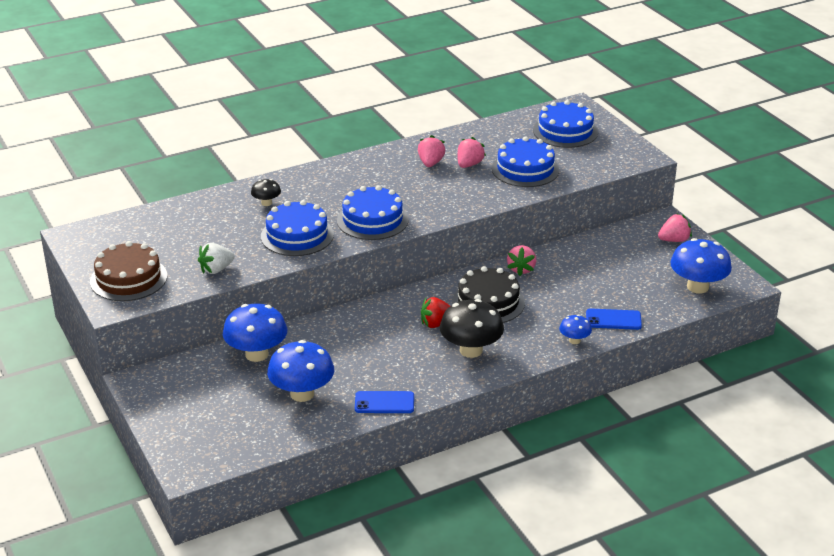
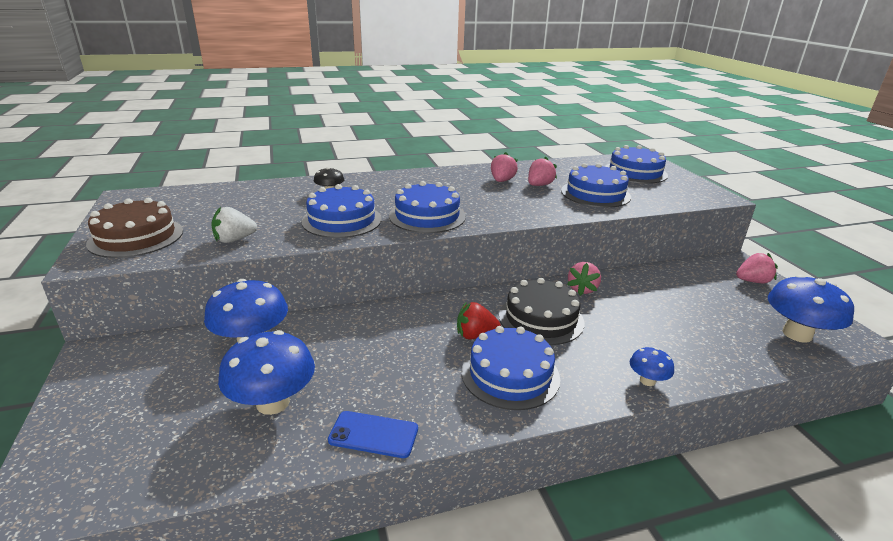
camera: 10 degrees right, 5 degrees down
(471, 350) = (510, 374): black mushroom -> blue cake
(613, 320) = (696, 360): blue phone -> none

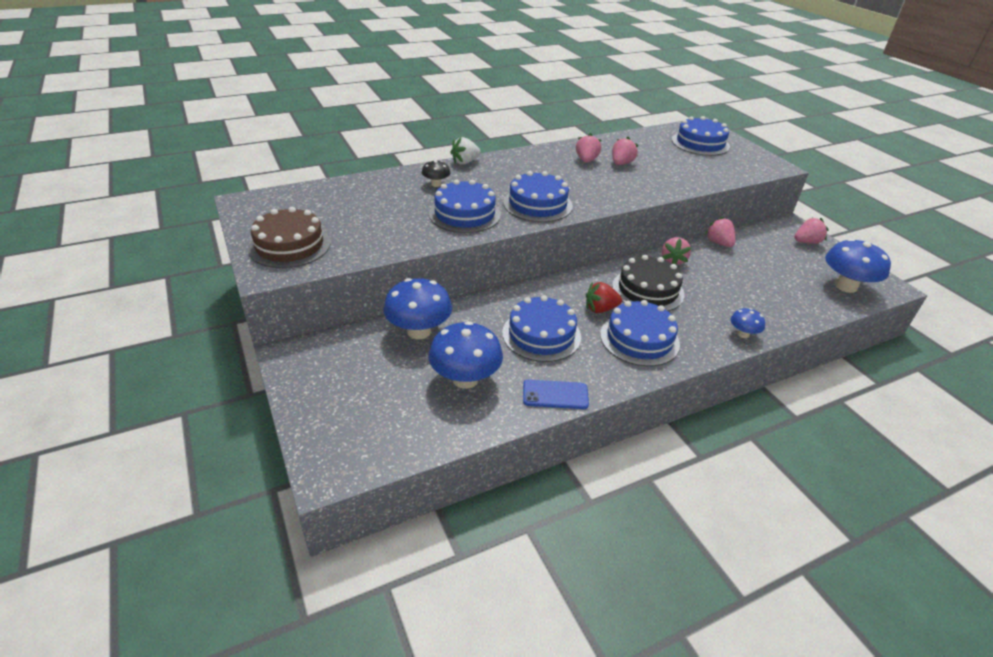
camera: 10 degrees left, 10 degrees up
(234, 240) = (381, 241): white strawberry -> white strawberry (465, 162)
(595, 194) = (673, 170): blue cake -> blue cake (541, 334)
(643, 275) = (719, 243): none -> pink strawberry

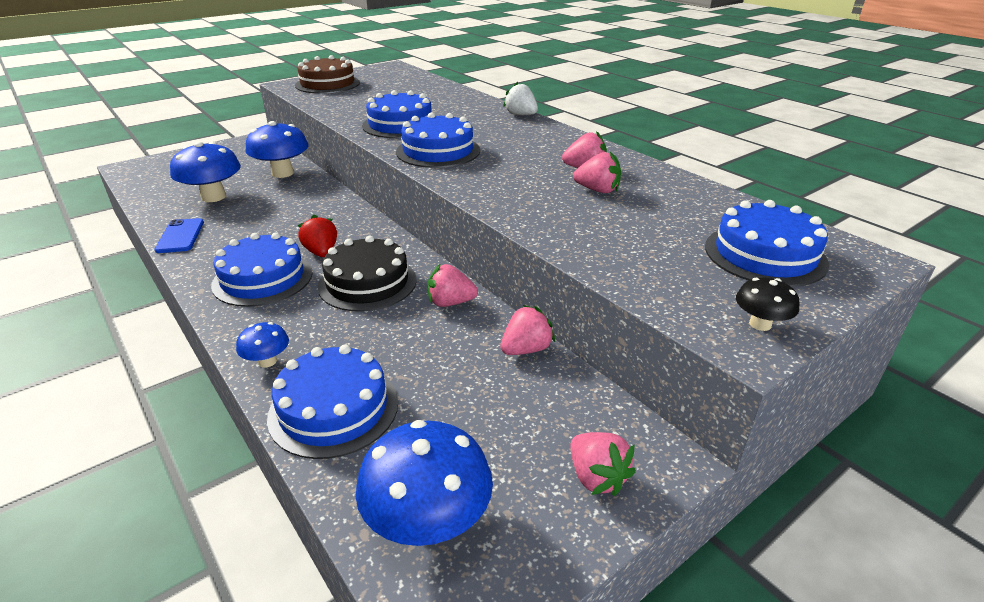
camera: 80 degrees right, 5 degrees down
(436, 184) = (459, 109): black mushroom -> black mushroom (760, 324)
(541, 334) = (274, 223): blue cake -> blue cake (334, 409)

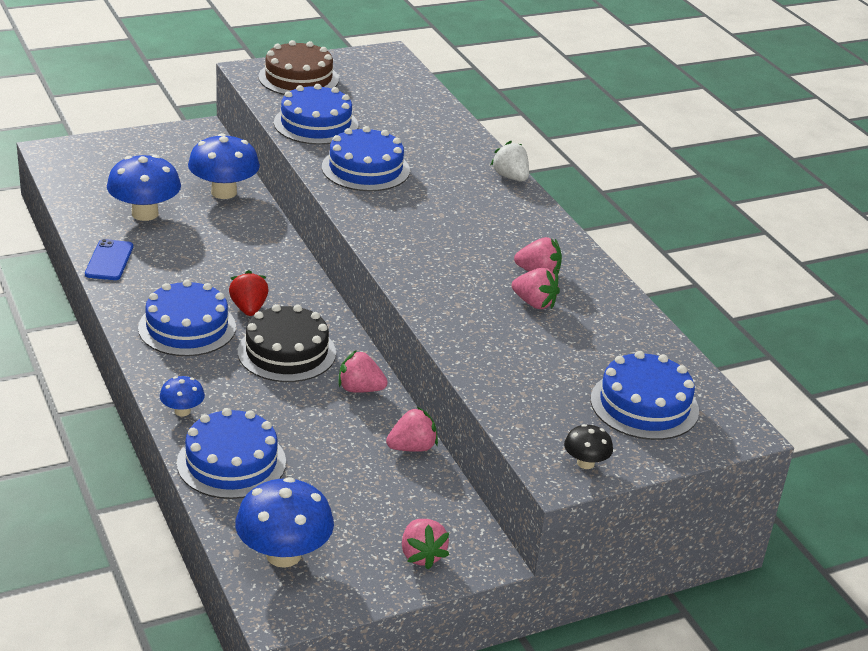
camera: 10 degrees right, 0 degrees up
(438, 151) = (393, 218): blue cake -> blue cake (316, 124)

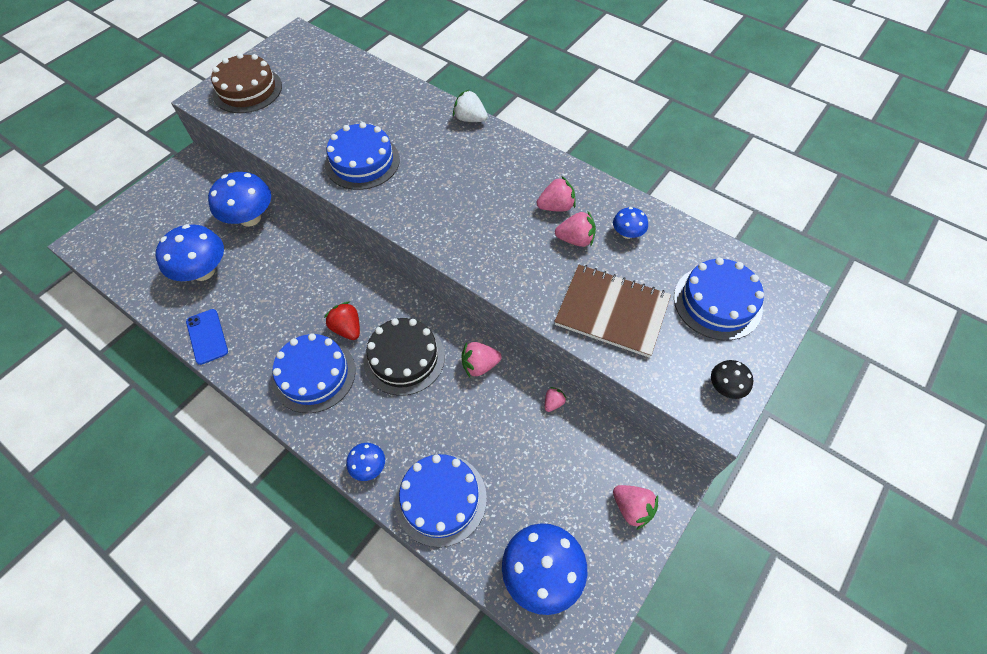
camera: 25 degrees left, 25 degrees up
(316, 124) = (293, 132): blue cake -> none
(412, 447) = (553, 403): pink strawberry -> pink strawberry, size x0.60
(519, 366) = (612, 311): none -> brown notebook
(597, 320) = (627, 233): none -> blue mushroom

